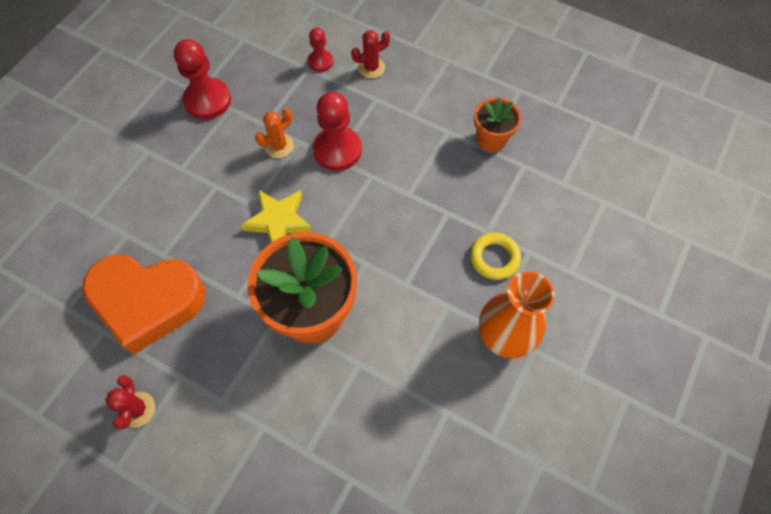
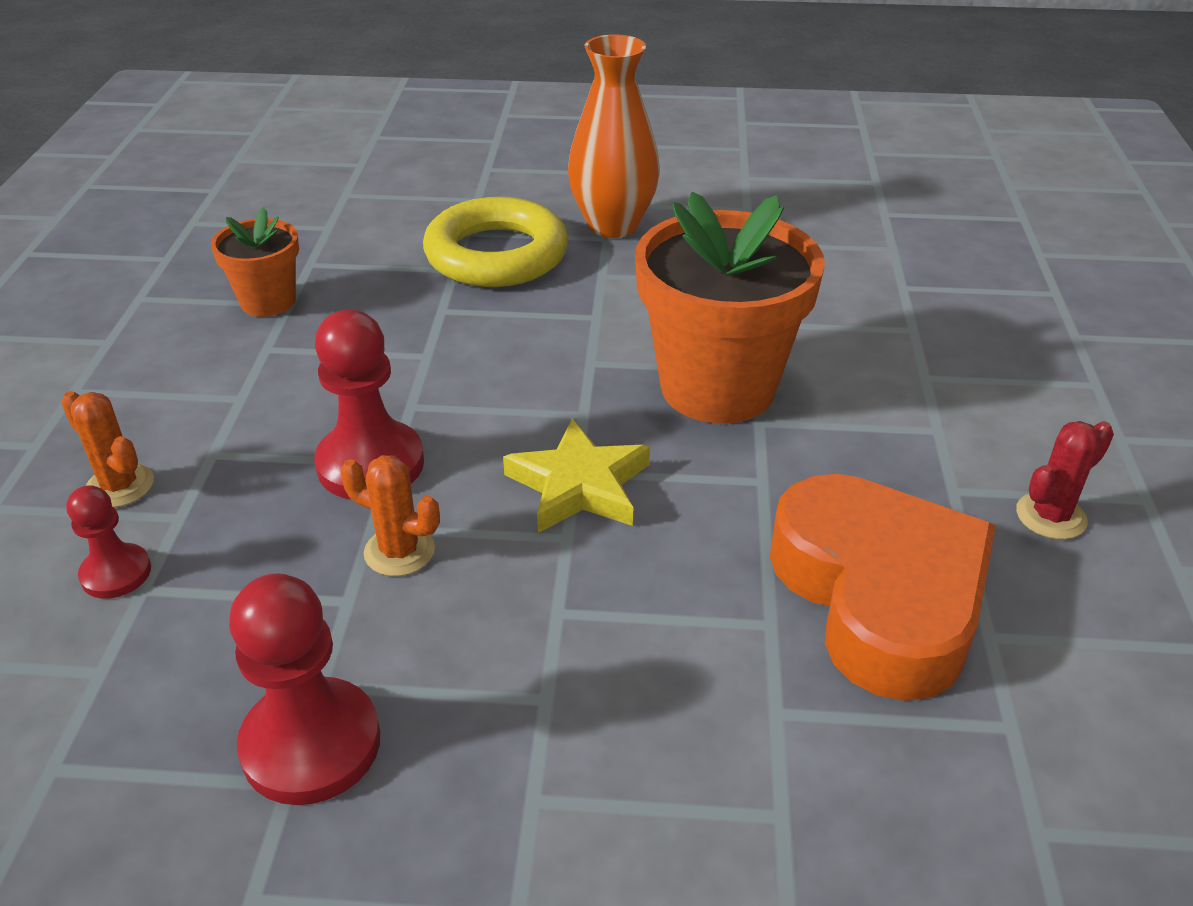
camera: 115 degrees left, 25 degrees down
(371, 68) = (120, 486): red cactus -> orange cactus
(494, 258) = (496, 255): yellow ring -> yellow ring, size x1.78

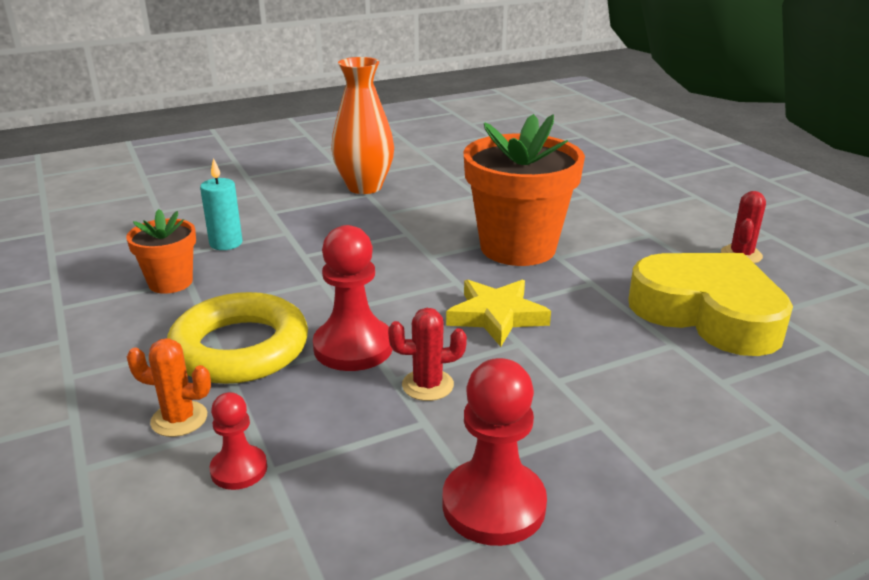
camera: 30 degrees left, 10 degrees down
(373, 264) = (226, 243): none -> turquoise candle
(399, 551) = (427, 385): orange cactus -> red cactus
(496, 255) = (307, 218): yellow ring -> yellow ring (240, 348)
(879, 596) = (708, 313): orange heart -> yellow heart

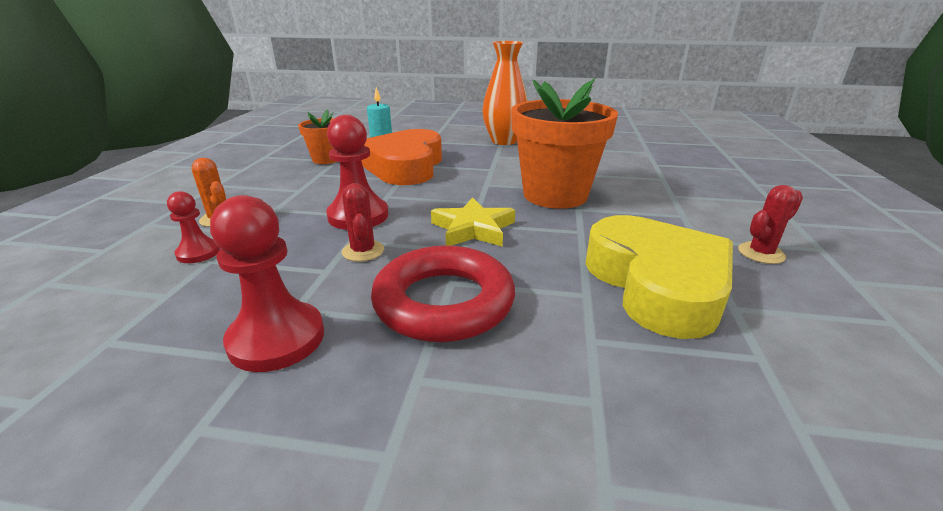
camera: 35 degrees right, 0 degrees up
(240, 348) = (303, 197): yellow ring -> none
(300, 261) = (405, 166): none -> orange heart
(427, 385) = (363, 251): red cactus -> red cactus turned 45 degrees clockwise
(579, 401) = (444, 302): none -> red ring

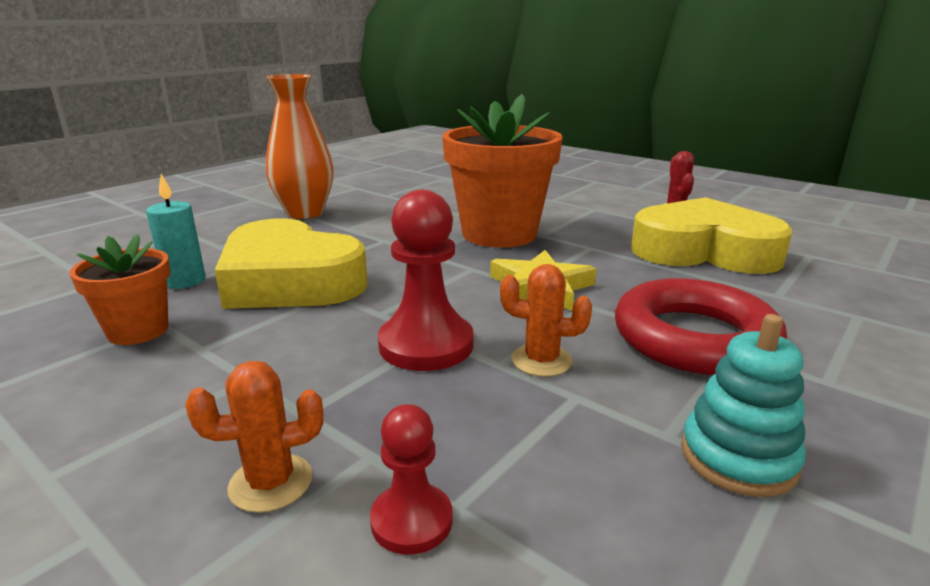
camera: 60 degrees left, 5 degrees down
(277, 339) = (738, 458): red pawn -> turquoise stacking toy
(363, 251) = (541, 360): red cactus -> orange cactus
(405, 166) = (290, 281): orange heart -> yellow heart

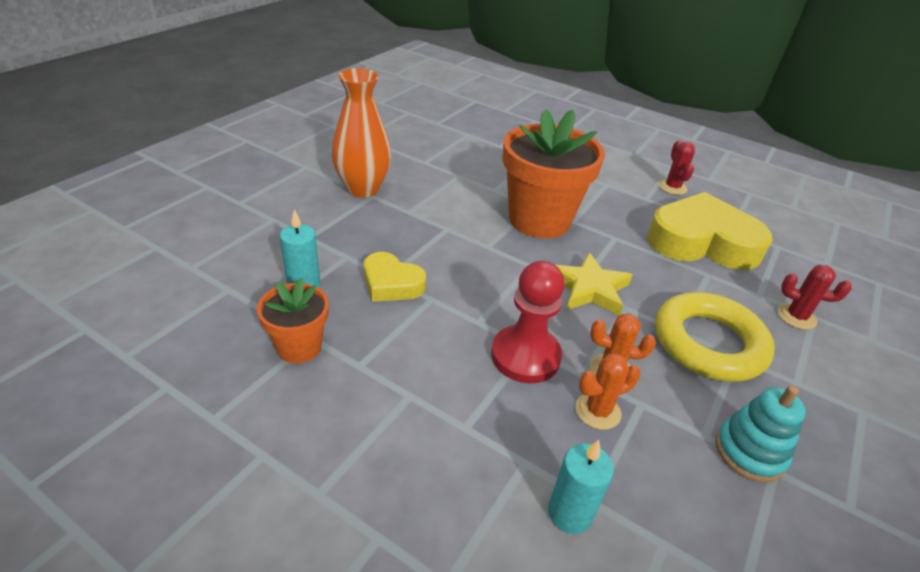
camera: 10 degrees left, 15 degrees up
(271, 483) = (471, 489): orange cactus -> orange cactus (598, 411)
(290, 281) = (391, 283): yellow heart -> yellow heart, size x0.52
(411, 521) = (570, 513): red pawn -> turquoise candle
(694, 338) = (708, 343): red ring -> yellow ring
(831, 315) = (796, 317): none -> red cactus

